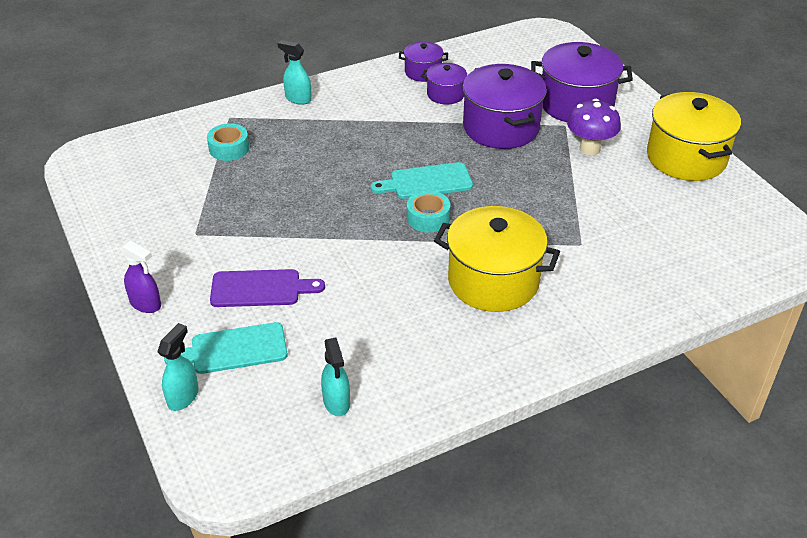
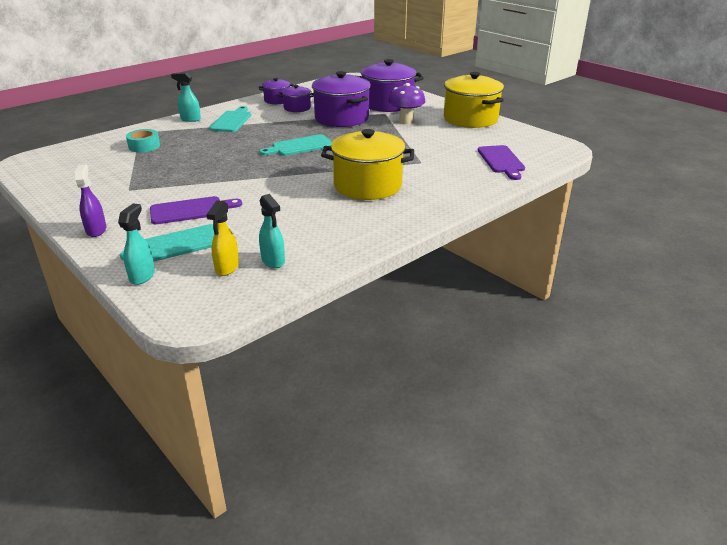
camera: 15 degrees left, 10 degrees down
(146, 304) = (96, 230): purple spray bottle -> purple spray bottle turned 120 degrees counterclockwise
(280, 403) = (227, 268): none -> yellow spray bottle
(351, 110) = (232, 121): none -> turquoise cutting board
(428, 218) = (307, 162): turquoise tape -> none
(696, 261) = (501, 161): none -> purple cutting board

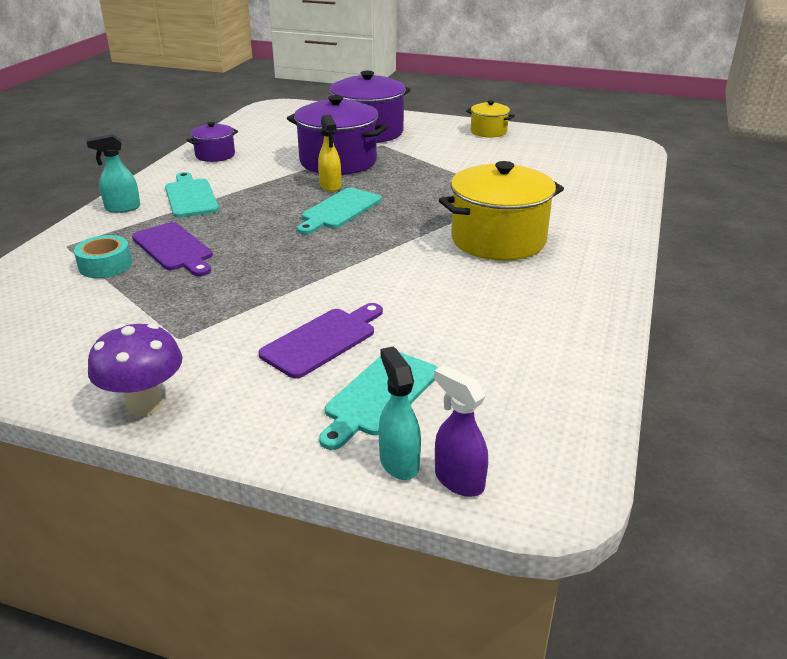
camera: 30 degrees left, 0 degrees up
(96, 230) = (219, 418): purple spray bottle -> purple spray bottle (458, 480)
(227, 268) = (495, 405): yellow spray bottle -> yellow spray bottle (330, 186)
(273, 261) = (537, 374): turquoise spray bottle -> none
(297, 108) = (259, 160): purple pot -> none
(406, 121) = (422, 149): purple mushroom -> purple mushroom (145, 405)
(470, 119) = (488, 131): yellow pot -> yellow pot, size x0.52
(501, 161) = (592, 173): purple cutting board -> purple cutting board (174, 249)

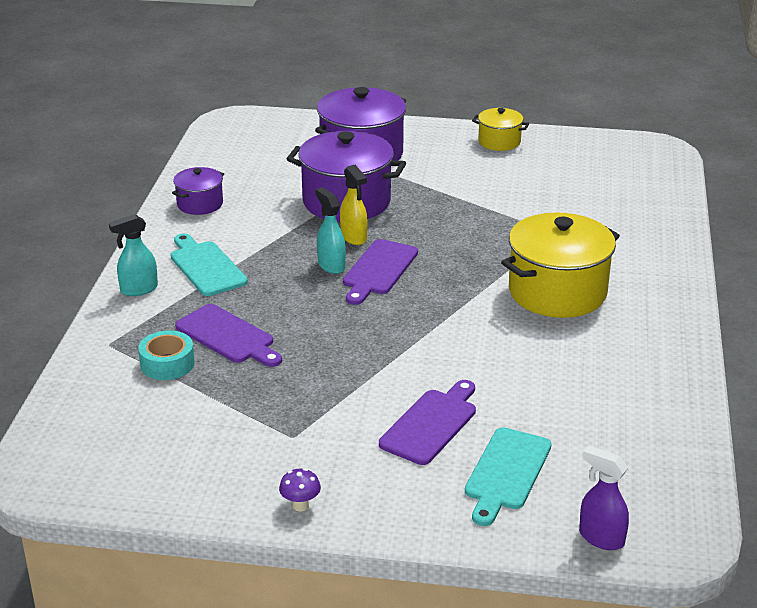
camera: 10 degrees left, 0 degrees up
(145, 405) = (300, 505): purple mushroom -> purple mushroom, size x0.51
(339, 210) = (378, 270): turquoise cutting board -> purple cutting board
(399, 462) = (547, 529): turquoise spray bottle -> turquoise spray bottle (331, 265)

